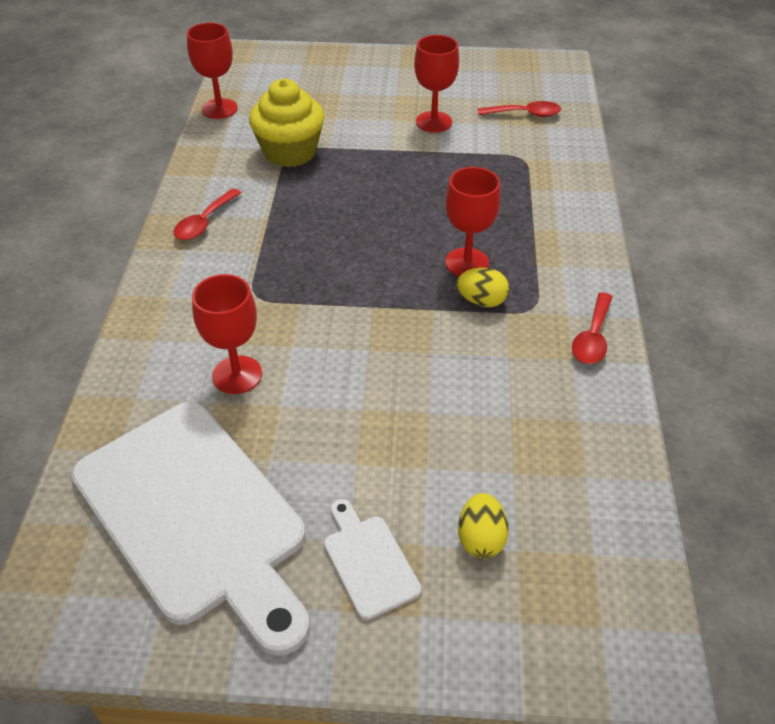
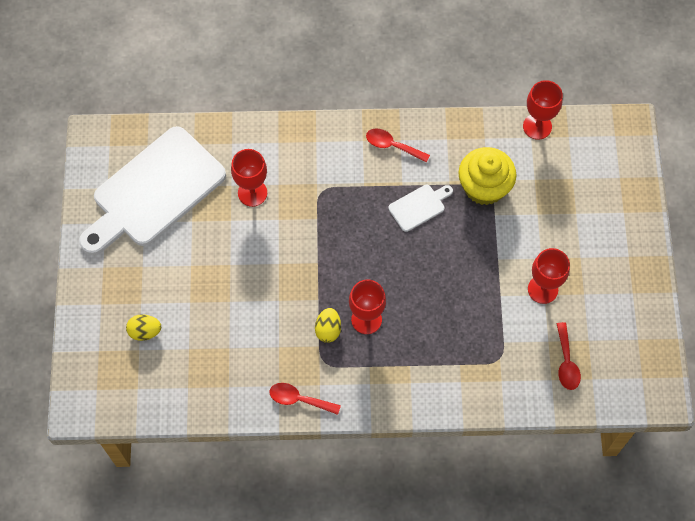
camera: 85 degrees right, 20 degrees up
(368, 561) = (130, 277): white cutting board -> white cutting board (419, 206)

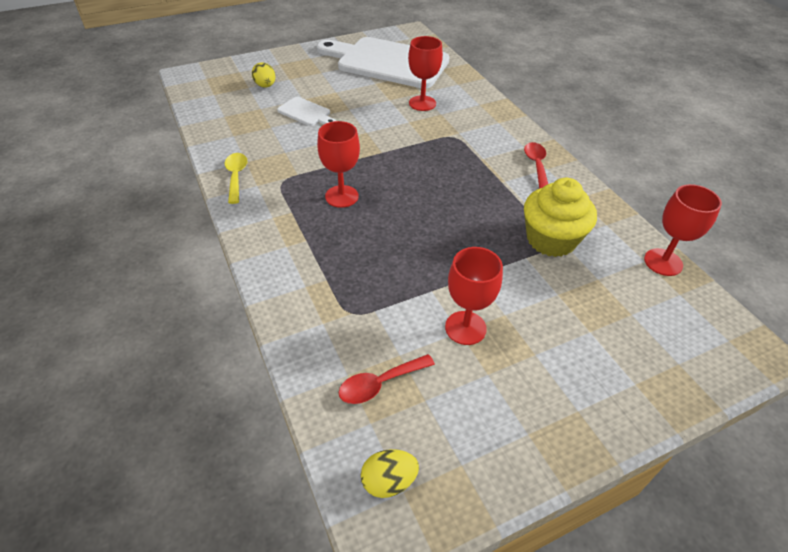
camera: 65 degrees right, 20 degrees down
(299, 399) = (236, 176): red spoon -> yellow spoon
(328, 330) = (317, 175): yellow egg -> yellow egg (389, 481)
(419, 206) = (488, 199): white cutting board -> white cutting board (306, 113)

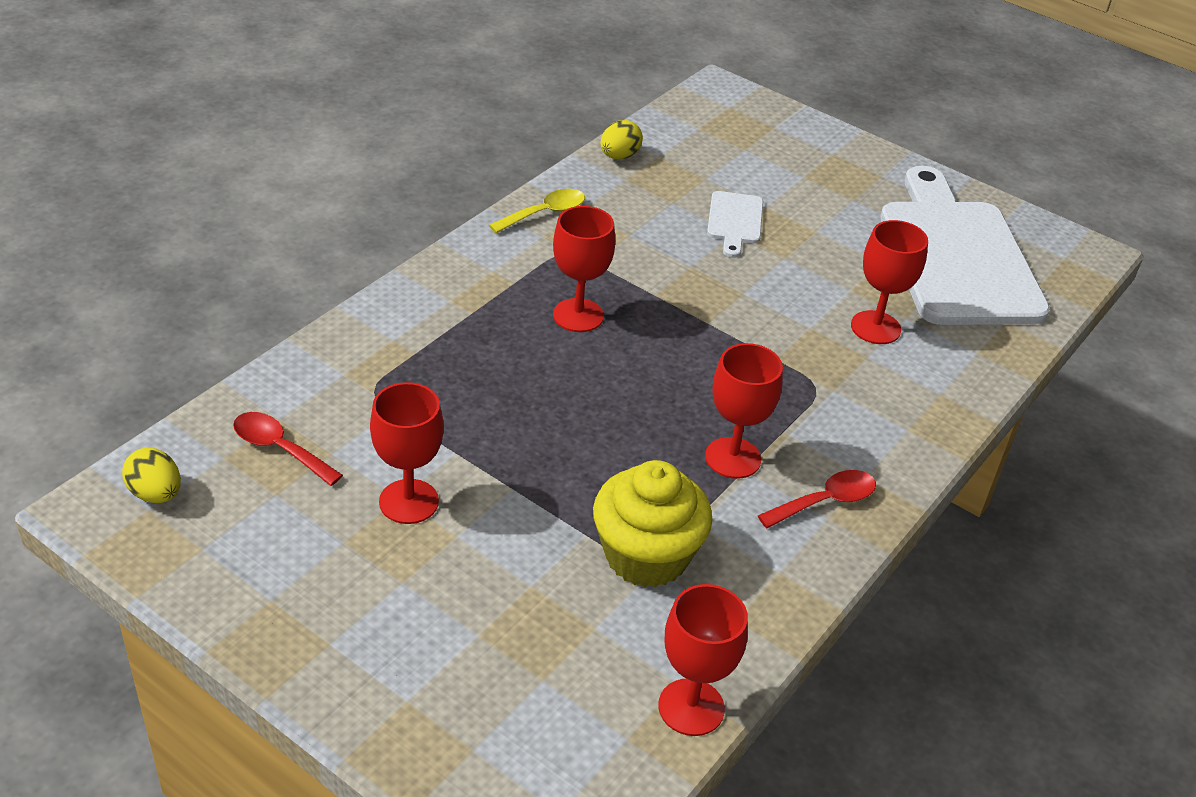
camera: 60 degrees right, 5 degrees down
(265, 86) = (763, 162): yellow egg -> yellow egg (619, 156)
(491, 182) = (733, 458): none -> red goblet

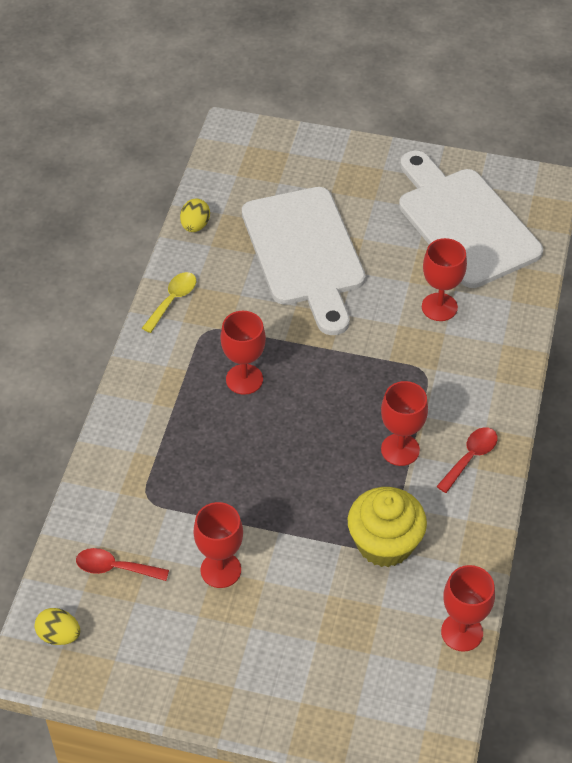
camera: 20 degrees left, 10 degrees up
(735, 221) = (305, 253): white cutting board -> white cutting board, size x2.39

